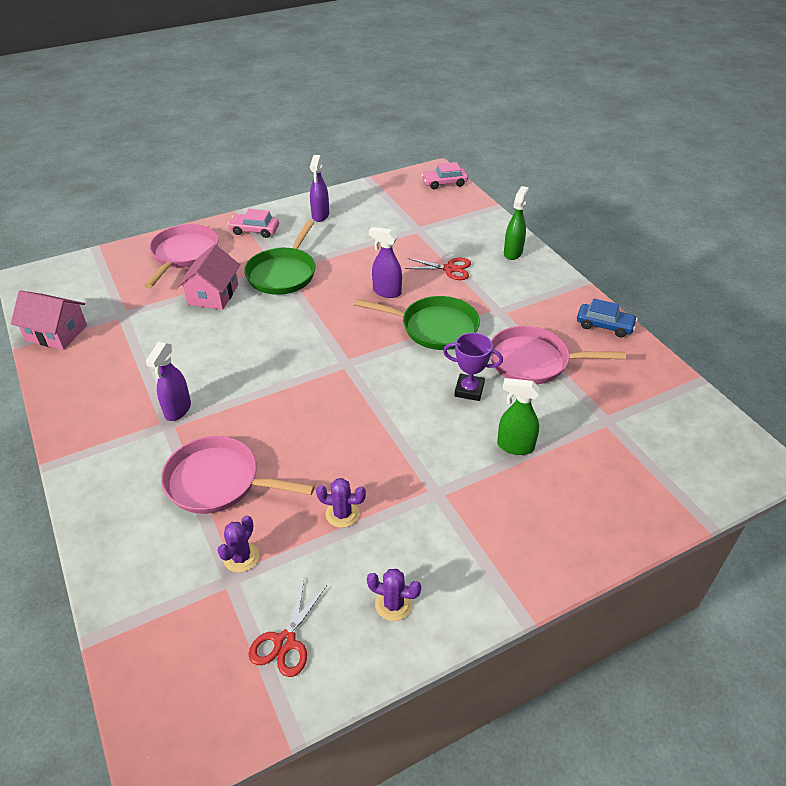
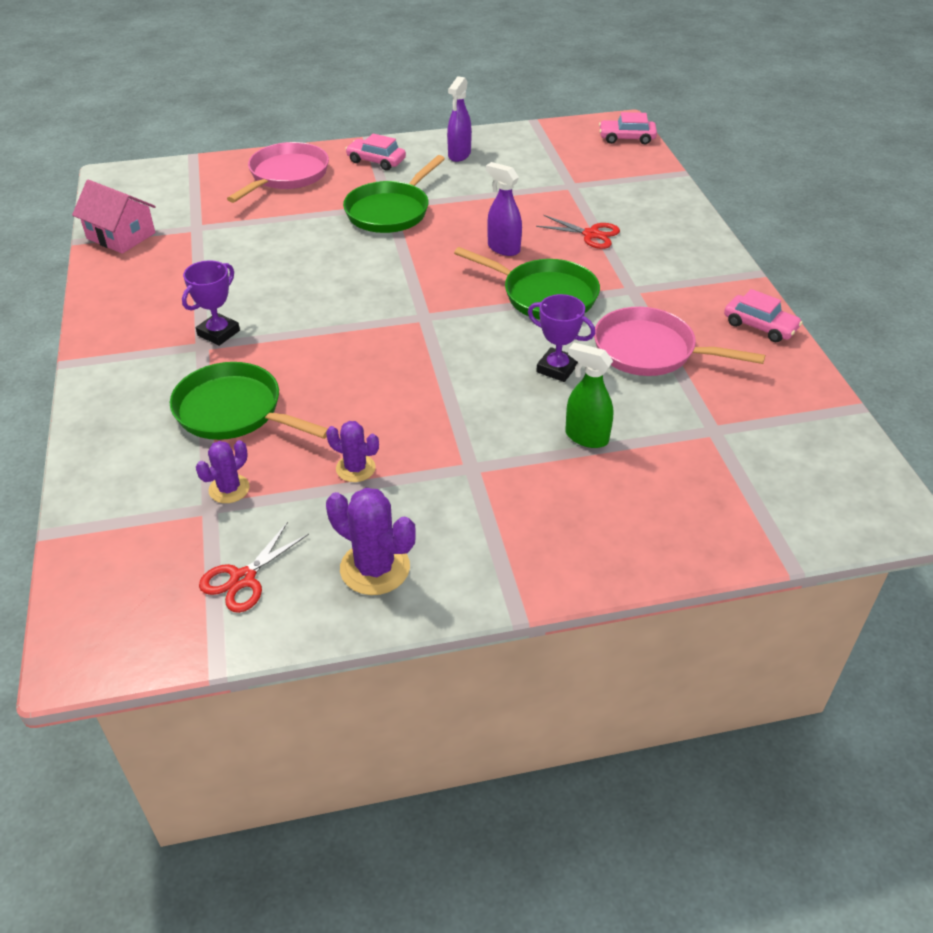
camera: 15 degrees right, 0 degrees up
(177, 410) = (218, 333): purple spray bottle -> purple trophy
(213, 294) = (302, 222): pink house -> none
(219, 482) = (234, 411): pink pan -> green pan
(393, 604) = (375, 568): purple cactus -> purple cactus, size x1.61
(513, 253) = (679, 228): green spray bottle -> none
(604, 325) = (760, 326): blue car -> pink car

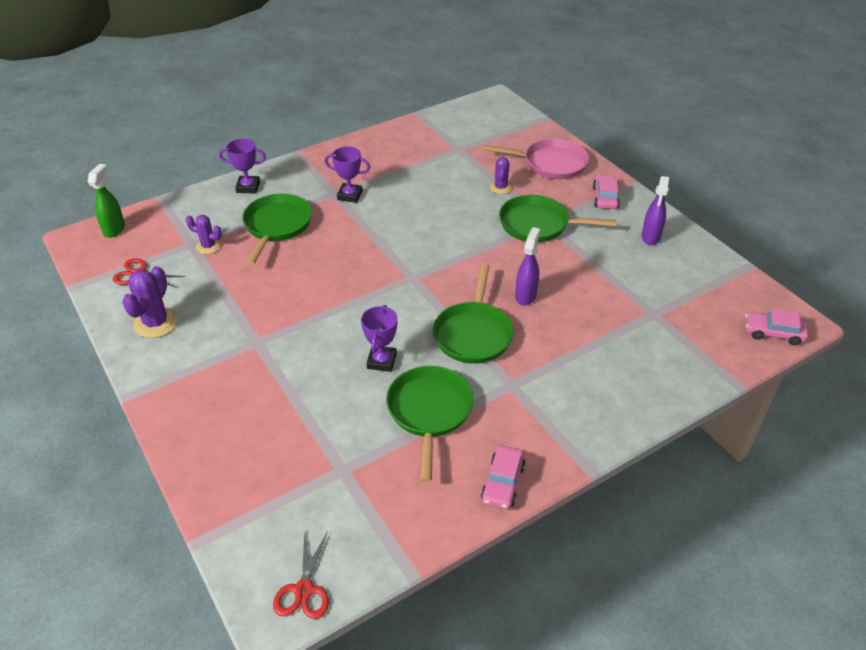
camera: 70 degrees right, 0 degrees up
(111, 426) = (248, 187): none -> purple trophy
(121, 236) = (431, 125): pink house -> none
(355, 468) = (240, 290): purple cactus -> purple cactus (500, 187)
(459, 155) = (650, 237): purple spray bottle -> purple spray bottle turned 75 degrees counterclockwise
(586, 437) = (307, 394): green spray bottle -> green spray bottle (114, 229)
(591, 234) = (581, 342): red scissors -> red scissors (304, 590)
(626, 138) = (773, 333): pink car -> pink car turned 60 degrees counterclockwise
(650, 351) = (429, 412): pink pan -> green pan

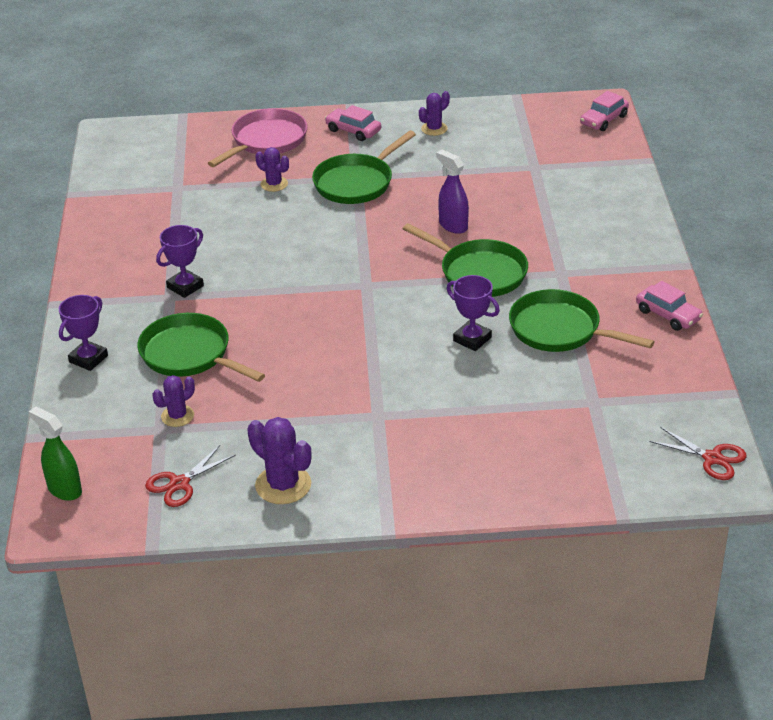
camera: 60 degrees left, 5 degrees down
(650, 237) = (434, 129): purple spray bottle -> purple cactus

